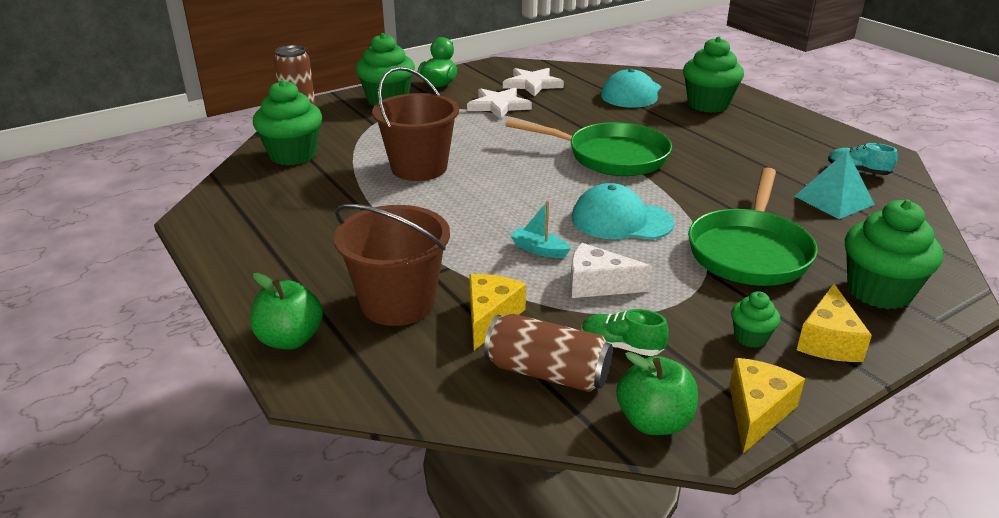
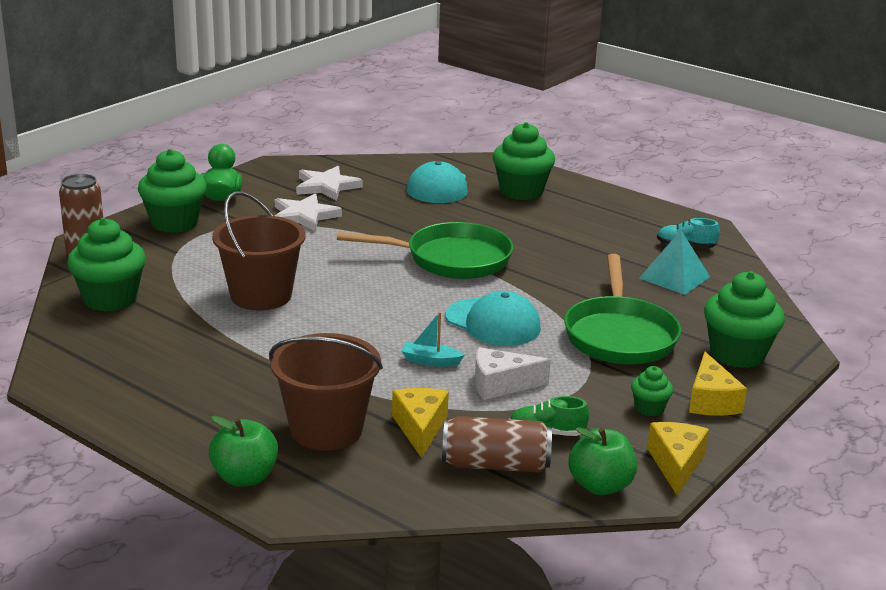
camera: 20 degrees left, 5 degrees down
(621, 220) = (493, 323): turquoise cap -> turquoise cap turned 135 degrees counterclockwise

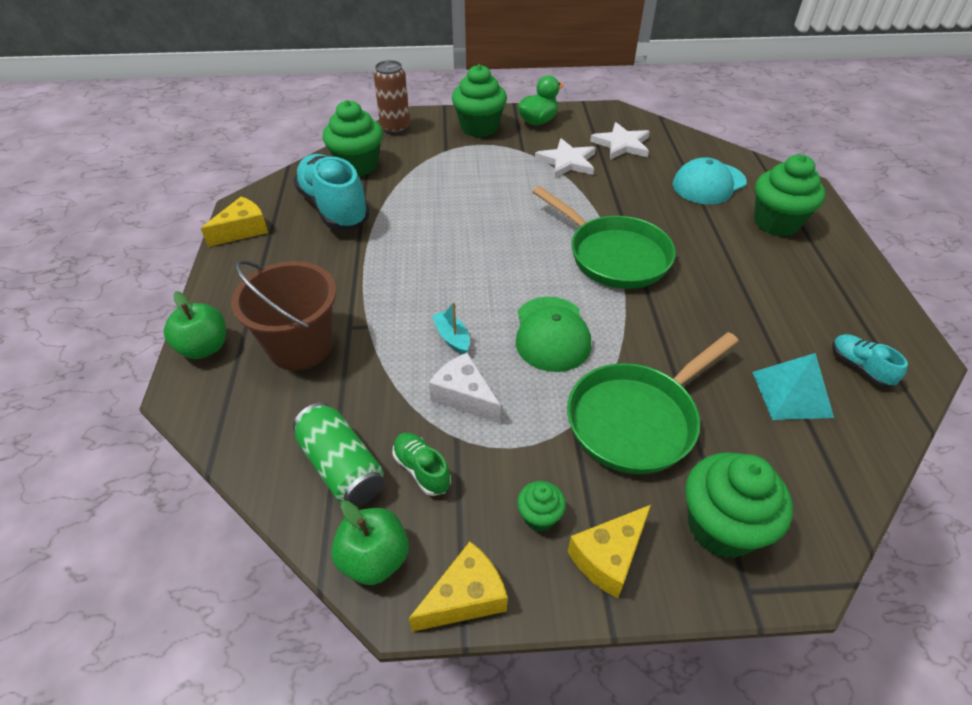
camera: 50 degrees right, 20 degrees up
(156, 337) = (334, 208): none -> turquoise shoe
(261, 296) = (438, 211): brown bucket -> none
(420, 428) = (351, 391): yellow cheese -> yellow cheese (243, 230)
(493, 323) = (552, 334): turquoise cap -> green cap
(495, 464) = (342, 467): brown can -> green can

